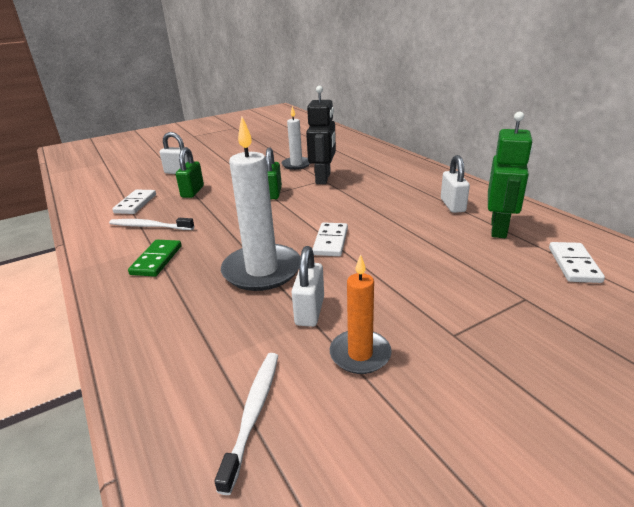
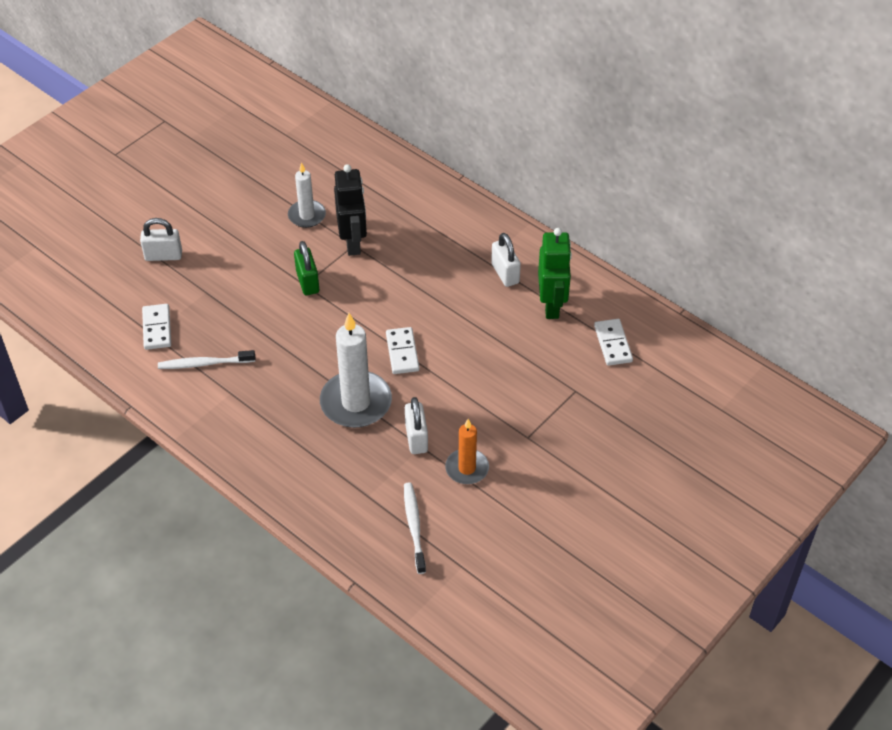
camera: 20 degrees left, 20 degrees up
(156, 260) = (248, 409): green domino -> none
(192, 192) = (210, 294): green padlock -> none

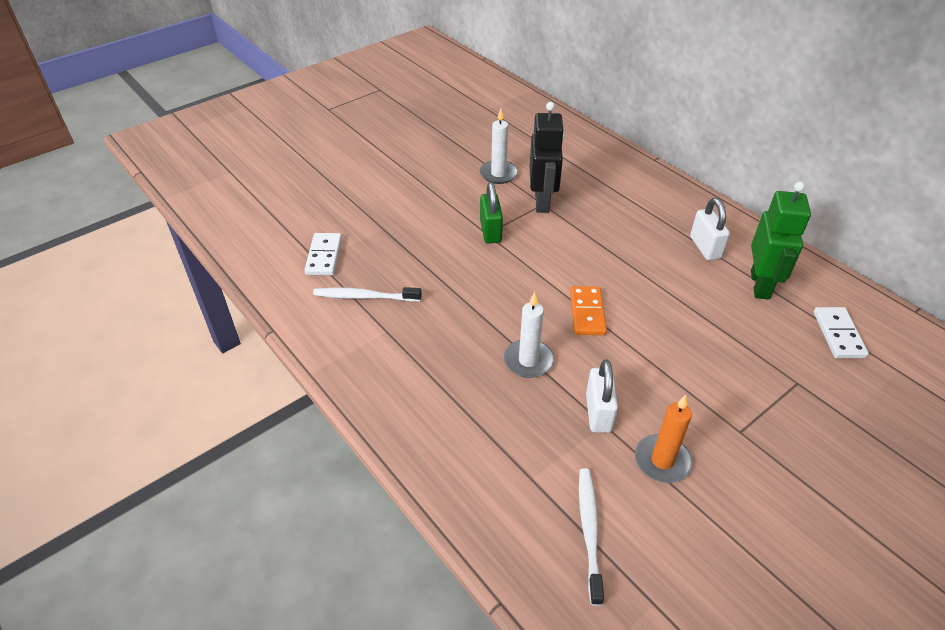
camera: 10 degrees right, 5 degrees down
(163, 255) = (349, 192): white padlock -> none
(356, 402) = (528, 360): white candle -> white candle, size x0.59
(402, 352) = (587, 313): white domino -> orange domino

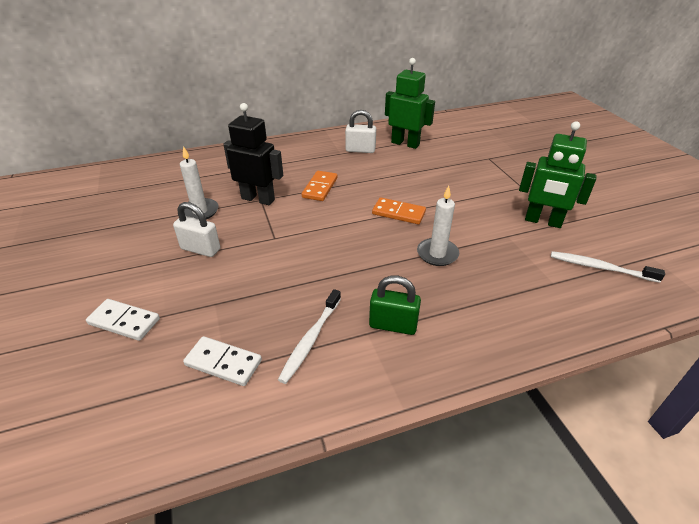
camera: 70 degrees left, 5 degrees down
(490, 231) = (274, 235): green padlock -> green padlock (393, 325)
(594, 237) = (320, 187): none -> orange domino
(598, 413) = (497, 235): white padlock -> white padlock (200, 249)
(662, 461) = (543, 221): orange candle -> green robot
(838, 334) = (456, 135): white domino -> white domino (124, 322)

